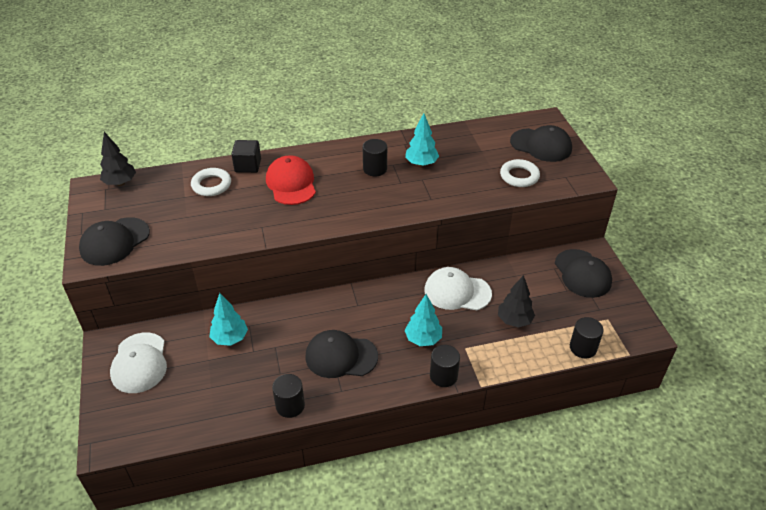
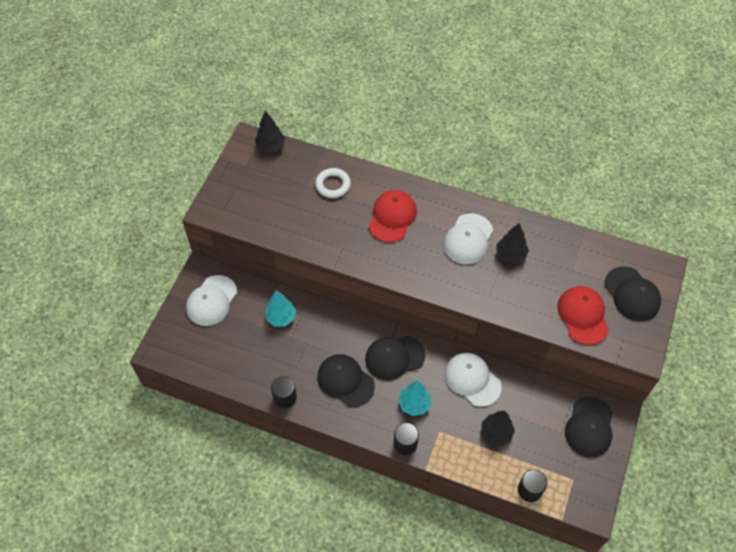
camera: 35 degrees right, 15 degrees up
(115, 241) = (234, 202): black cap -> black cap (394, 357)
(248, 166) = (372, 180): black cube -> none
(375, 169) = (468, 239): black cylinder -> white cap
(421, 163) = (510, 255): turquoise tree -> black tree
(519, 176) = (583, 316): white ring -> red cap

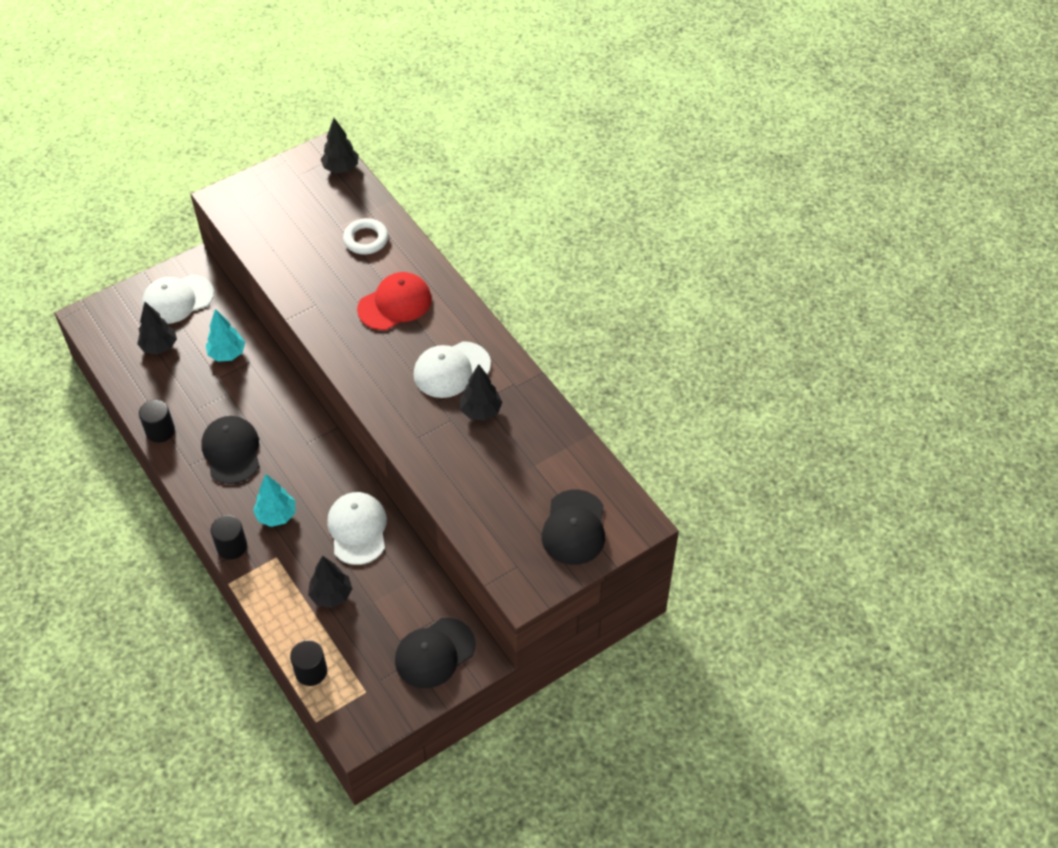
camera: 35 degrees right, 5 degrees down
(229, 340) = (159, 346): none -> black tree
(394, 357) = (301, 459): black cap -> none
(583, 316) = (496, 516): red cap -> none

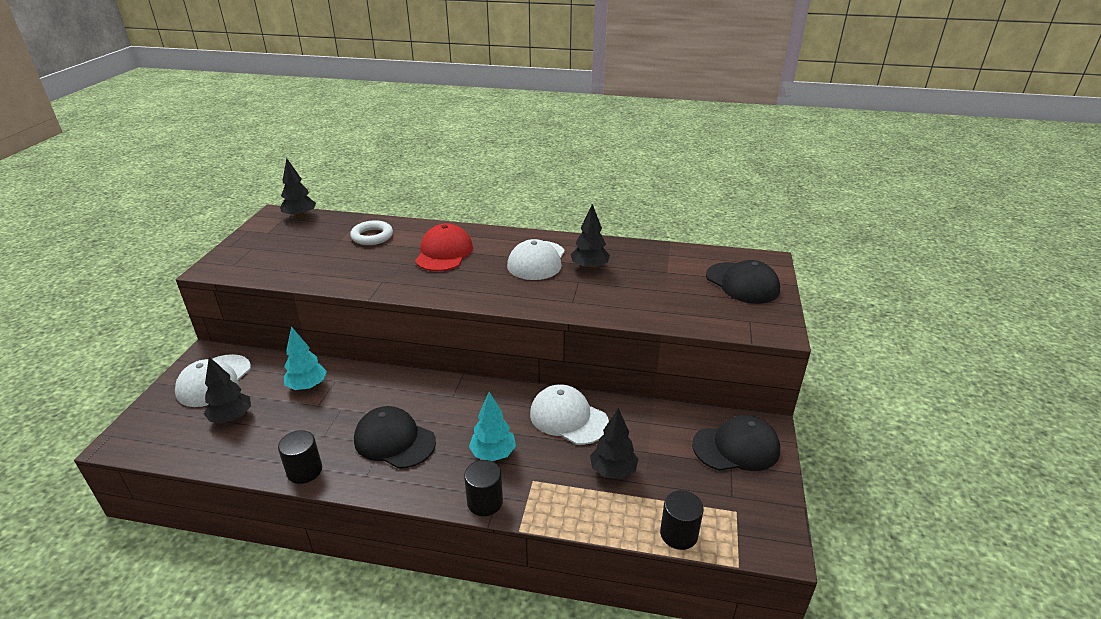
camera: 45 degrees left, 20 degrees down
(434, 653) = (736, 447): black cap -> black cap turned 105 degrees counterclockwise

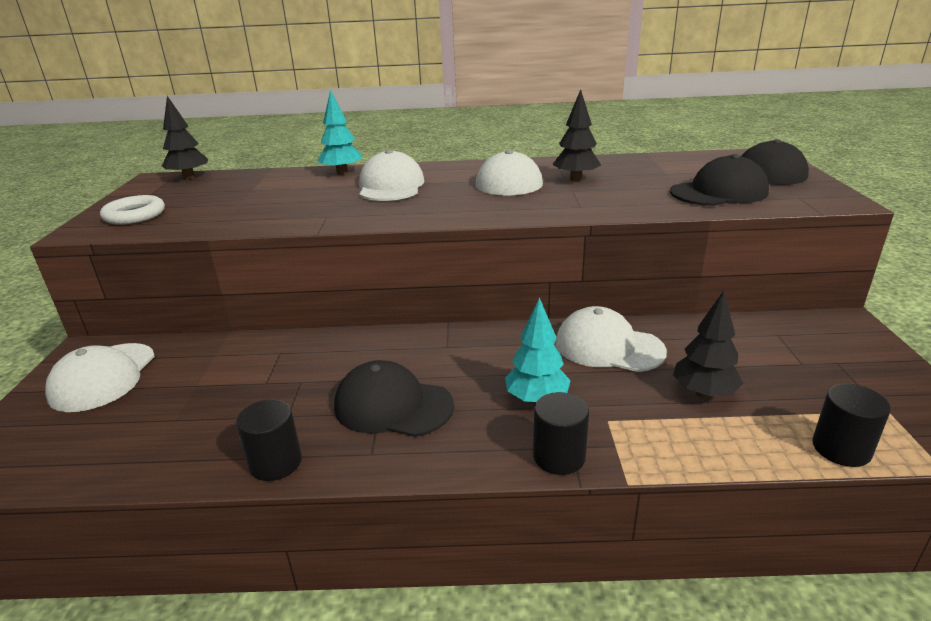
camera: 10 degrees left, 5 degrees down
(231, 418) = (141, 415): black tree -> none
(307, 386) = (243, 364): turquoise tree -> turquoise tree (342, 173)
(372, 236) = (291, 183): white ring -> white ring (134, 215)
(444, 253) = (391, 186): red cap -> white cap
(736, 447) = (830, 345): black cap -> black cap (719, 192)

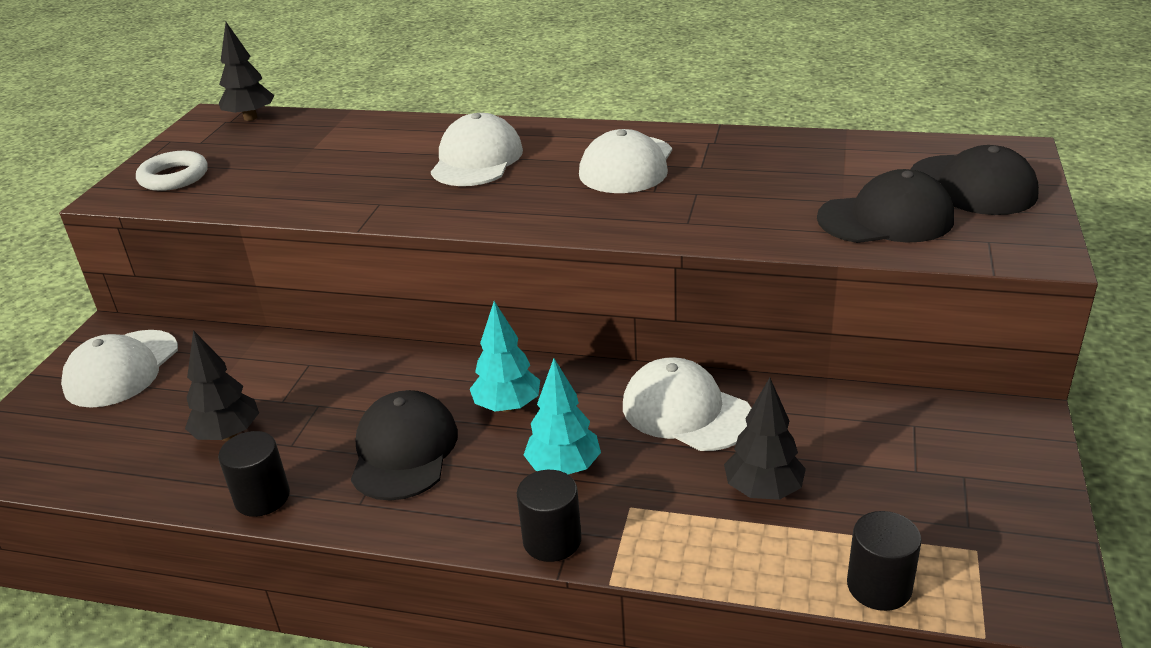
camera: 15 degrees right, 5 degrees up
(342, 173) = (429, 128): turquoise tree -> turquoise tree (507, 406)
(393, 406) = (404, 450): black cap -> black cap turned 60 degrees clockwise
(575, 179) = (714, 172): black tree -> black tree (228, 434)

